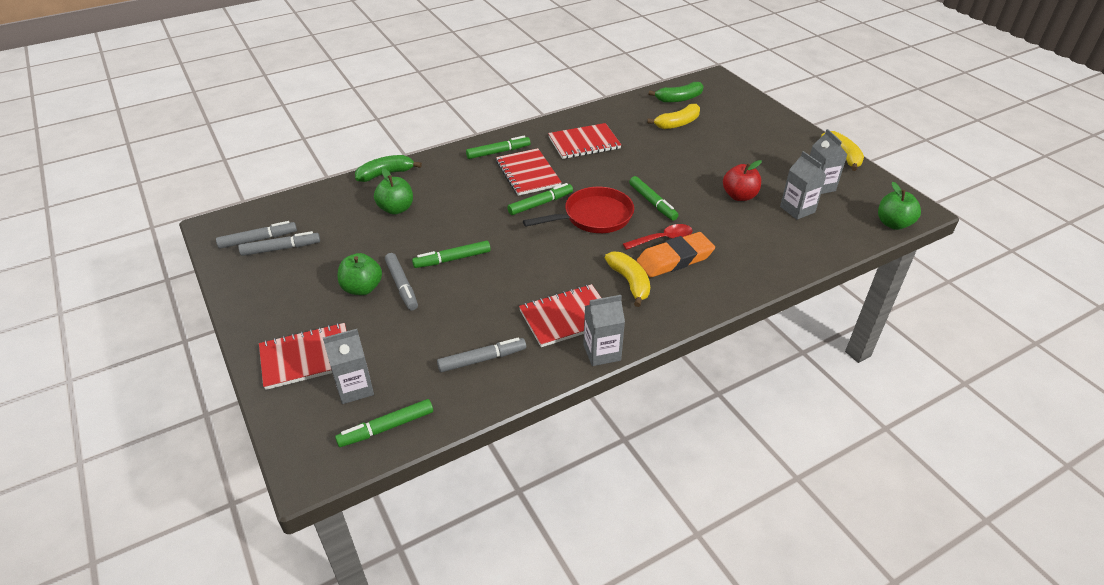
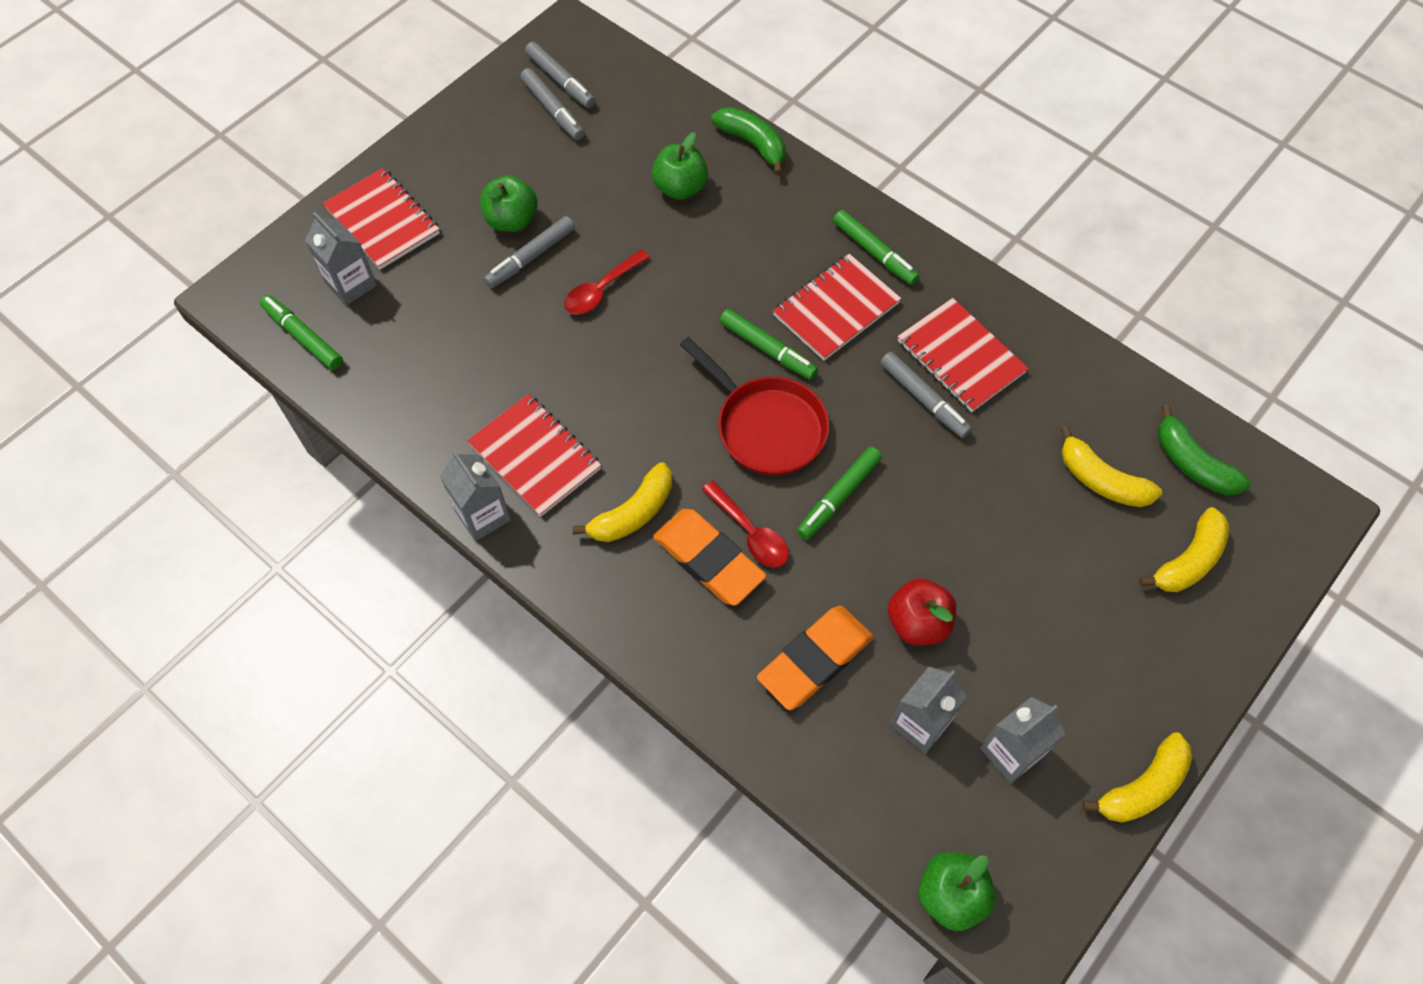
camera: 70 degrees right, 20 degrees up
(452, 259) = (601, 290): green marker -> red spoon
(482, 359) = (431, 389): grey marker -> grey marker (923, 399)
(730, 113) = (1188, 561): none -> yellow banana
(752, 235) = (815, 660): none -> orange eraser

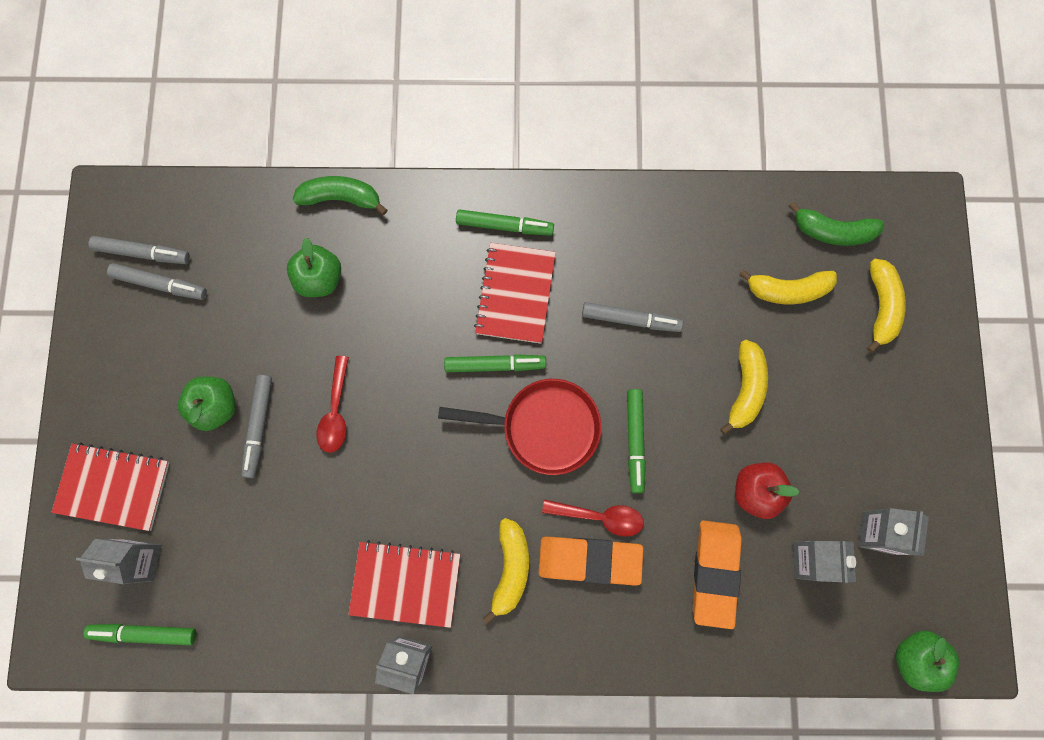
camera: 40 degrees left, 15 degrees up
(960, 357) = (628, 266): red notebook -> none
(1142, 787) = (966, 490): yellow banana -> yellow banana (745, 389)

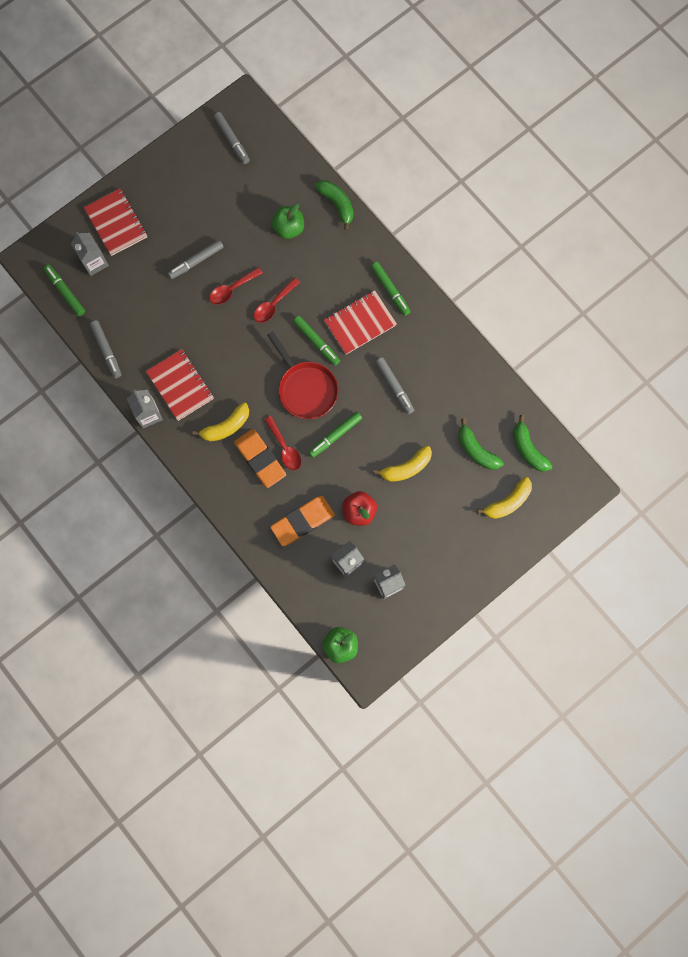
camera: 50 degrees right, 0 degrees up
(160, 284) = (224, 161): grey marker -> grey marker (106, 351)
(215, 406) = (189, 235): green apple -> none
(401, 377) = (274, 304): none -> red spoon
(787, 290) = (476, 450): yellow banana -> green banana

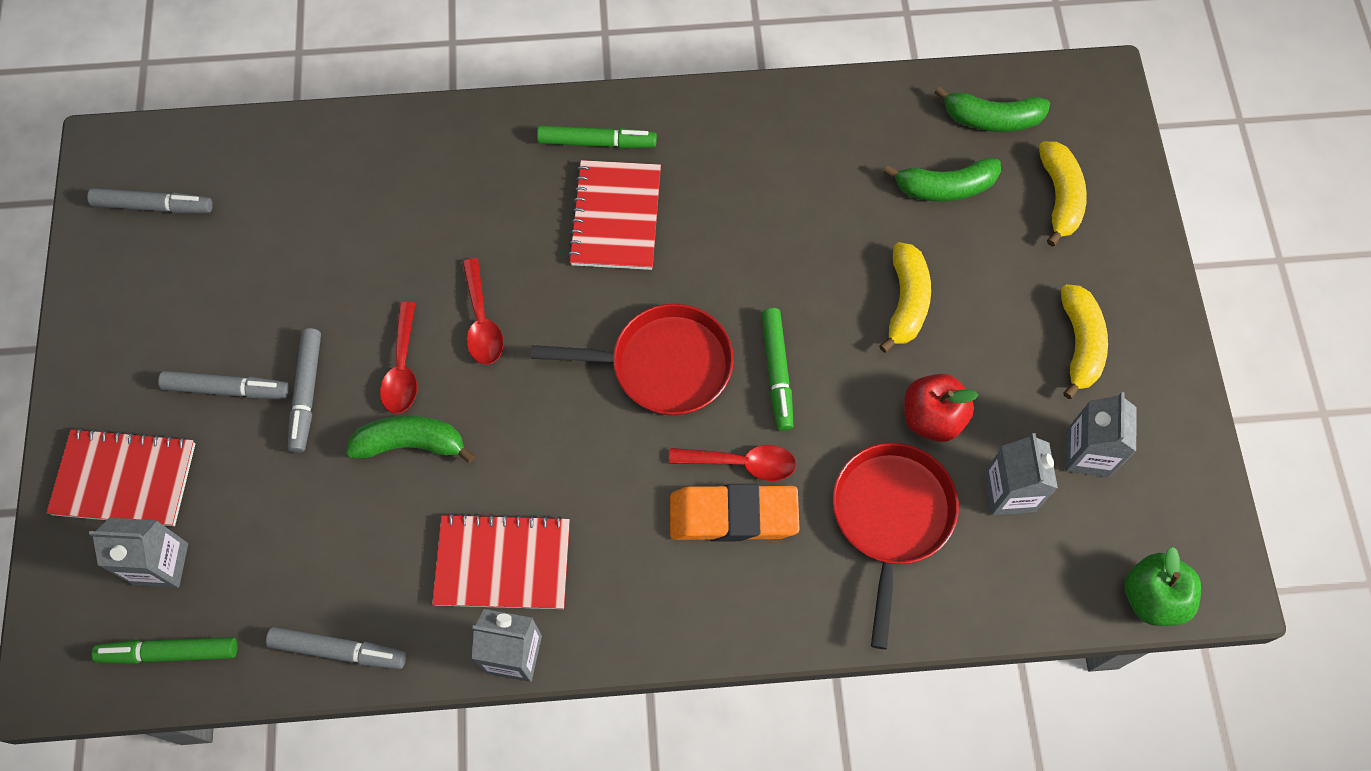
camera: 55 degrees left, 10 degrees down
(226, 426) = (634, 534): yellow banana -> yellow banana (1079, 344)
(289, 228) = (374, 218): green apple -> none
(302, 521) = (891, 517): orange eraser -> red pan
(316, 342) = (597, 299): green marker -> none
(337, 204) = (396, 127): green banana -> green banana (411, 443)
(394, 387) = (759, 235): grey marker -> grey marker (227, 389)

